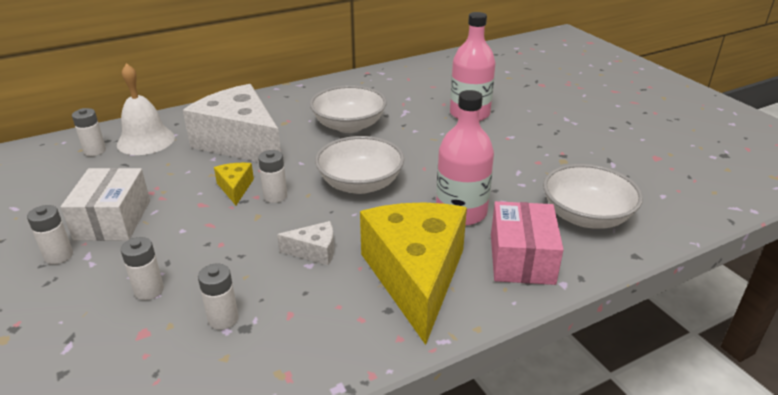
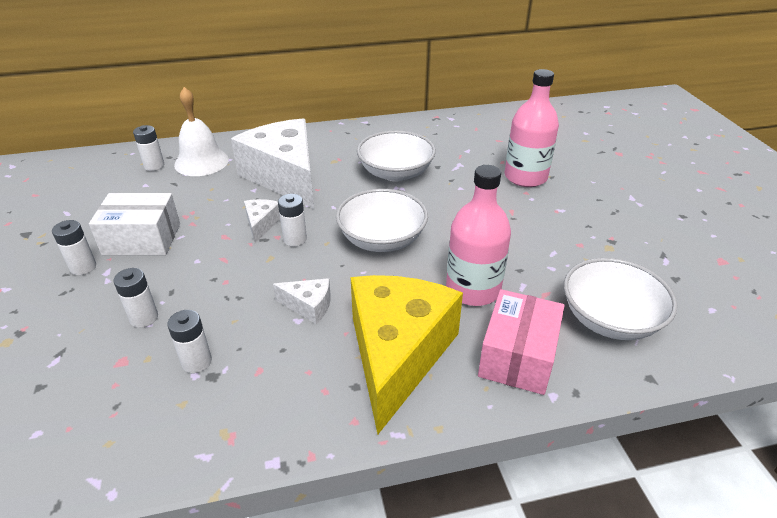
camera: 15 degrees right, 5 degrees up
(113, 220) = (142, 239): white box -> white box turned 75 degrees clockwise
(235, 188) = (261, 224): yellow cheese -> white cheese

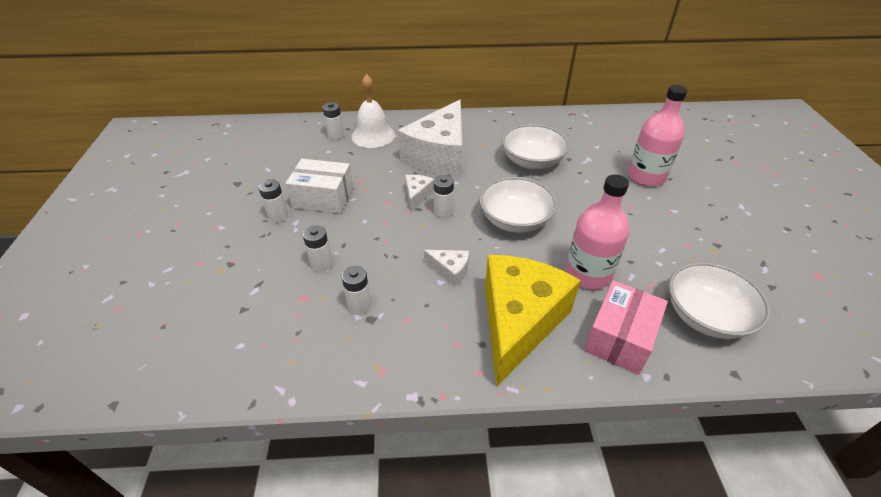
camera: 10 degrees right, 5 degrees up
(285, 176) = (439, 155): white cheese -> white cheese turned 135 degrees counterclockwise

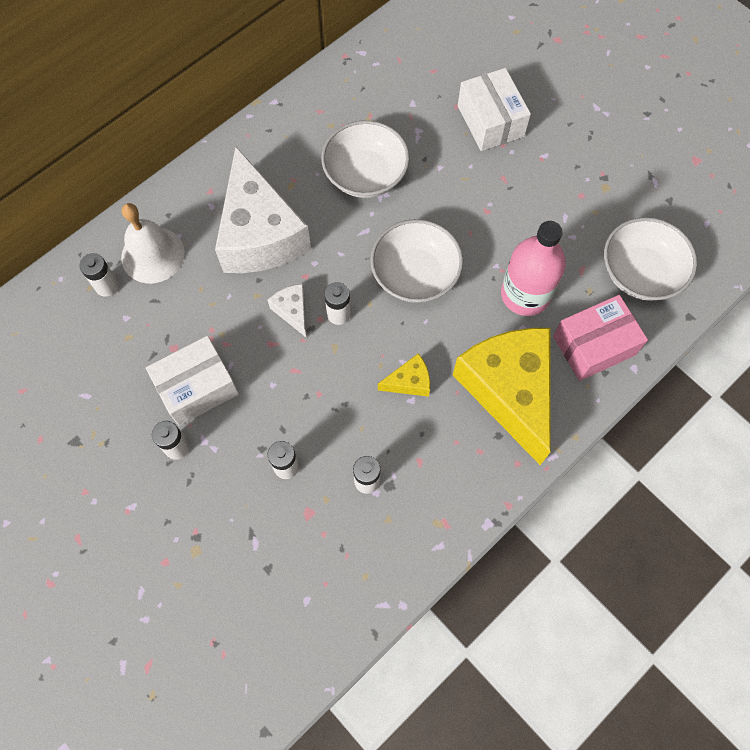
camera: 40 degrees left, 25 degrees up
(450, 271) = (409, 382): white cheese -> yellow cheese
(620, 338) = (594, 345): pink box -> pink box turned 75 degrees clockwise
(646, 176) = (490, 121): pink bottle -> white box

